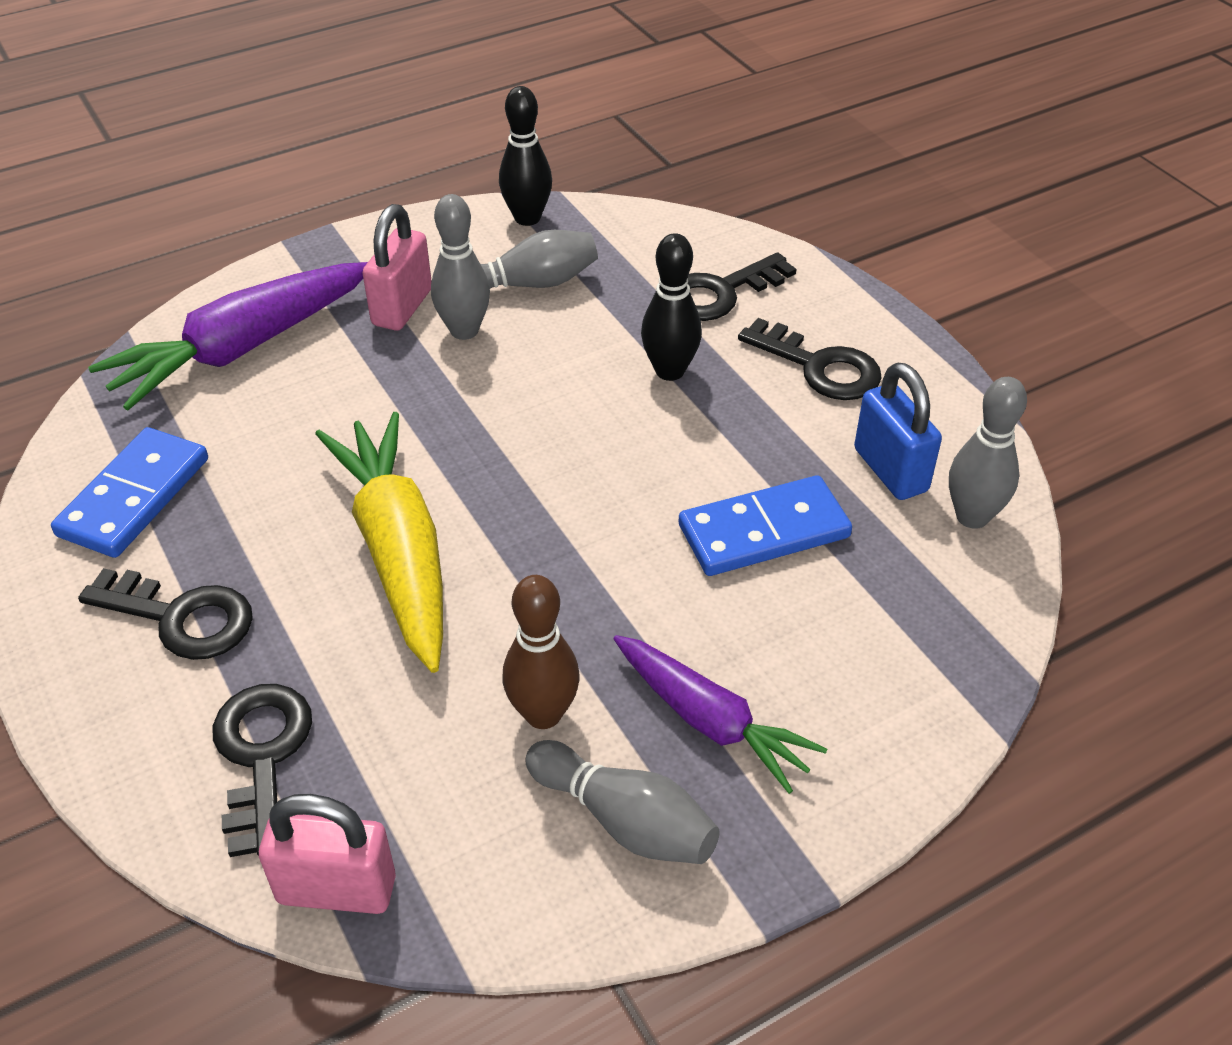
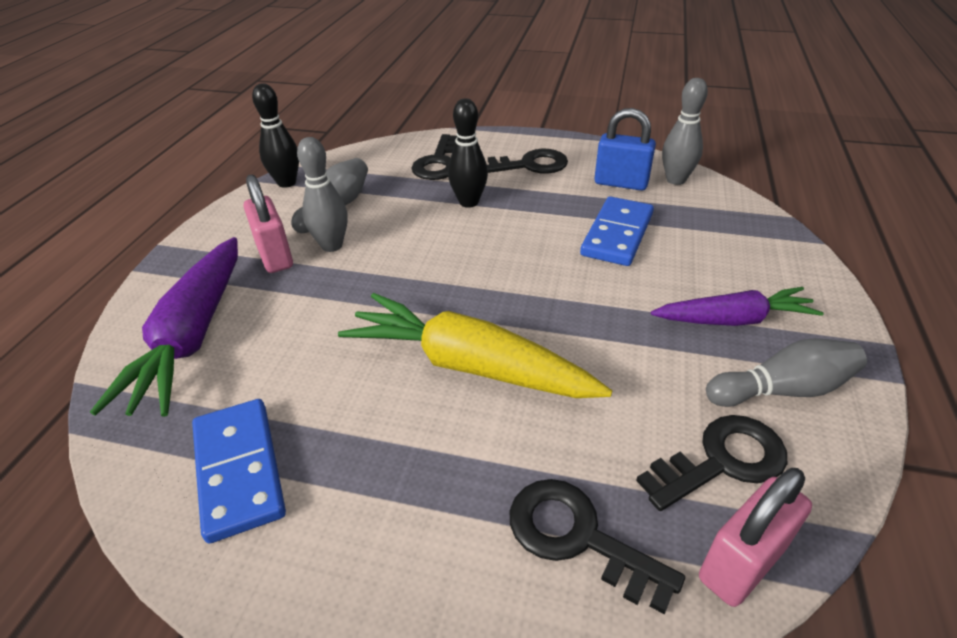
camera: 45 degrees left, 5 degrees down
(180, 617) = (392, 510): black key -> black key (721, 461)
(543, 714) = (669, 377): brown bowling pin -> none

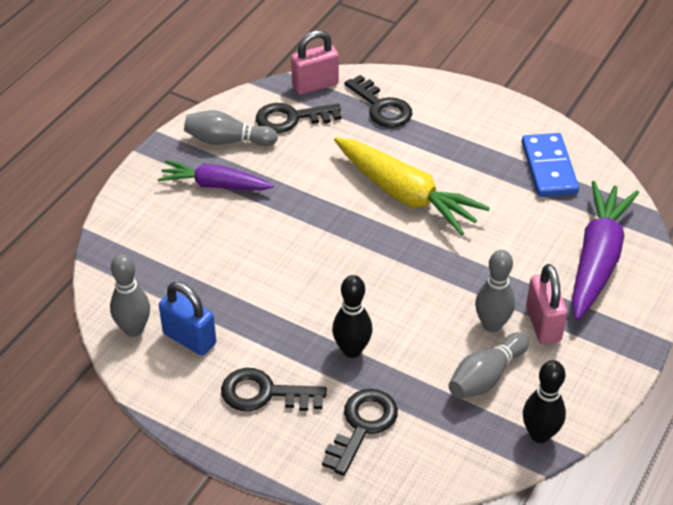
camera: 165 degrees left, 5 degrees up
(617, 234) = (239, 275): blue domino -> none

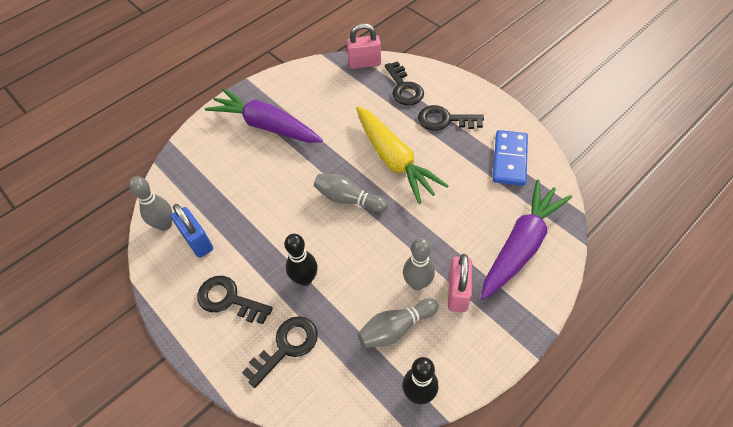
camera: 20 degrees right, 10 degrees up
(215, 185) = (266, 125): purple carrot -> purple carrot, size x1.56
(227, 141) = (288, 94): grey bowling pin -> grey bowling pin (348, 199)
(291, 118) = (338, 85): black key -> black key (445, 120)

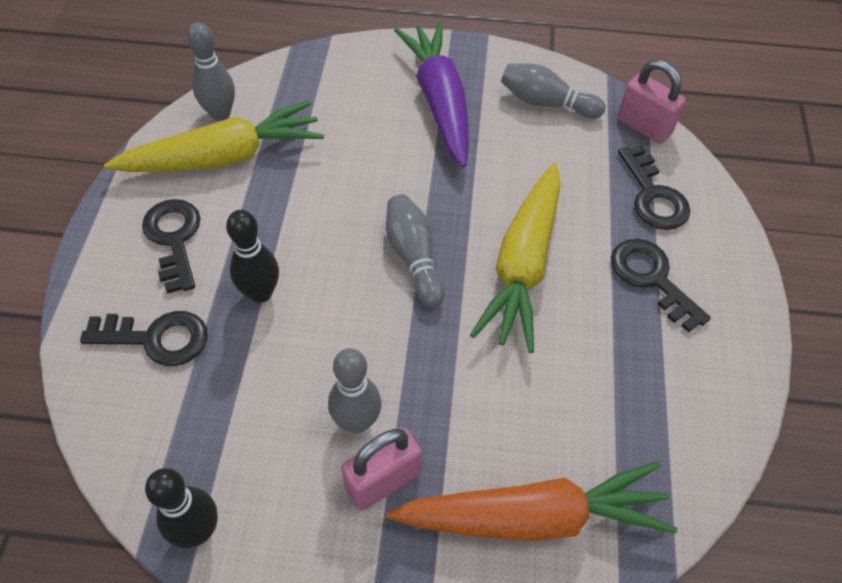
camera: 45 degrees right, 0 degrees up
(198, 241) = (224, 157): blue padlock -> yellow carrot
(396, 328) = (270, 440): grey bowling pin -> grey bowling pin (546, 103)
(404, 88) = (653, 196): black key -> black key turned 45 degrees counterclockwise
(510, 159) = (669, 406): blue domino -> none
(521, 245) = (533, 516): purple carrot -> orange carrot

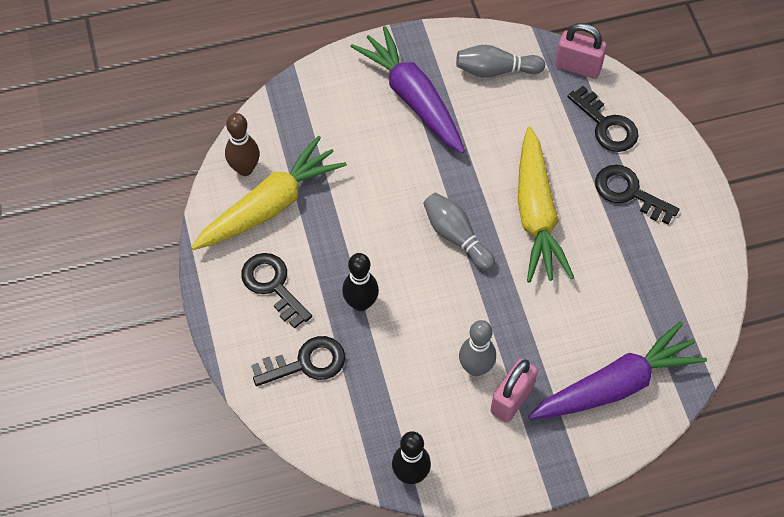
camera: 20 degrees left, 5 degrees up
(220, 114) = (245, 169): grey bowling pin -> brown bowling pin
(533, 516) = (615, 385): orange carrot -> purple carrot

